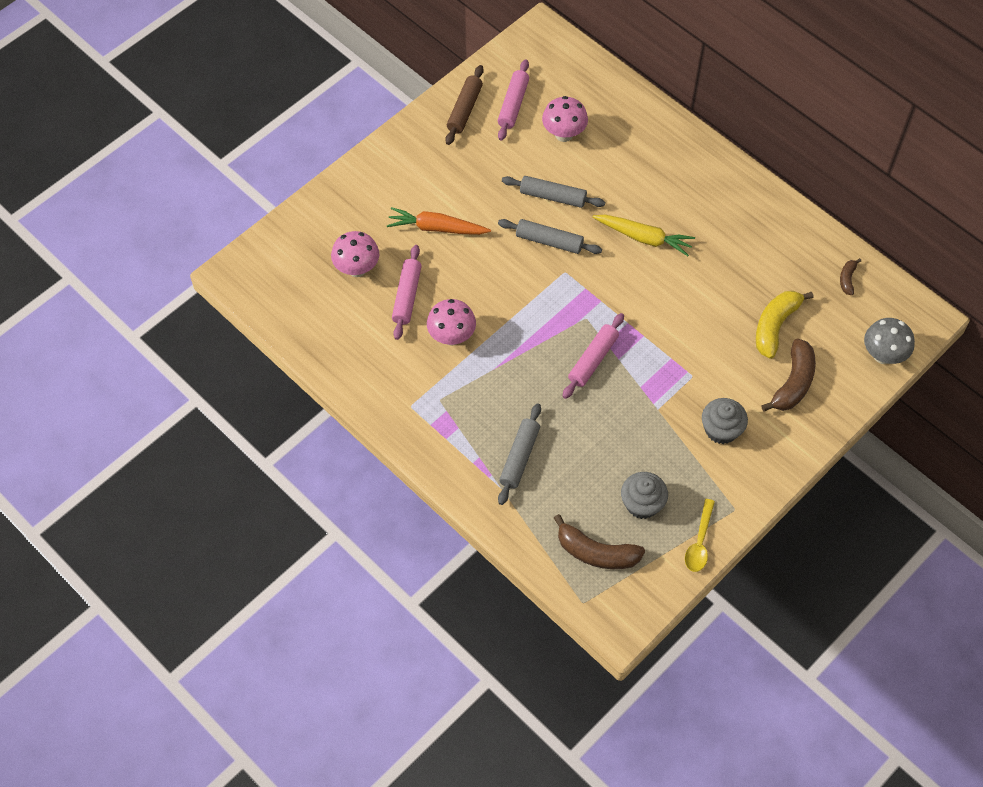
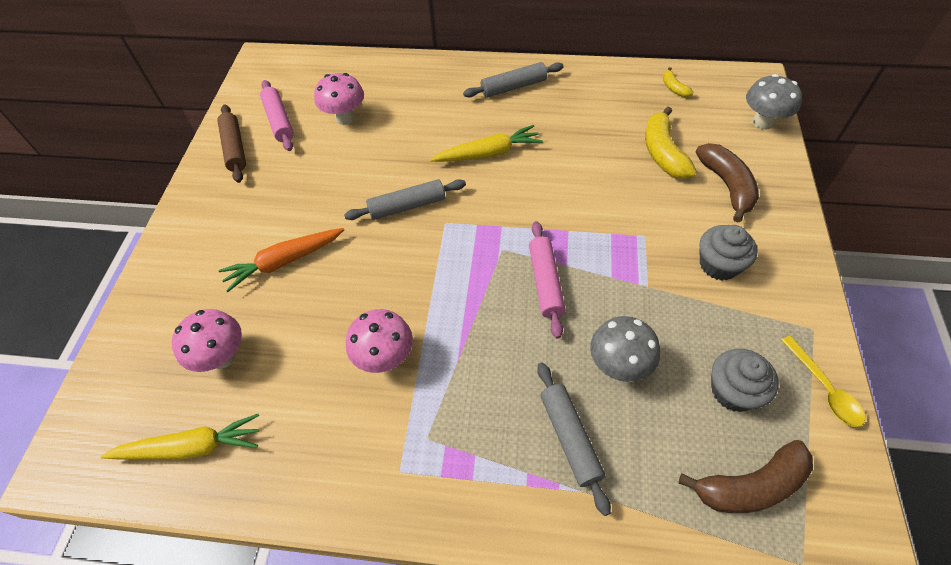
camera: 35 degrees left, 5 degrees down
(307, 312) = (191, 447): none -> yellow carrot
(407, 296) = (302, 348): pink rolling pin -> none
(553, 196) = (377, 169): grey rolling pin -> grey rolling pin (513, 87)
(587, 441) = (618, 366): none -> grey mushroom
(847, 279) = (674, 88): brown banana -> yellow banana

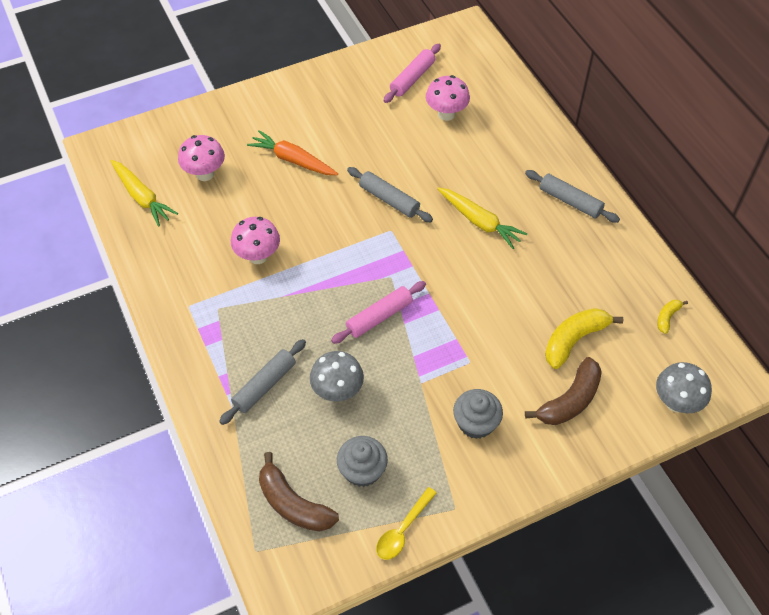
camera: 55 degrees right, 0 degrees up
(235, 148) = (367, 71): brown rolling pin -> none

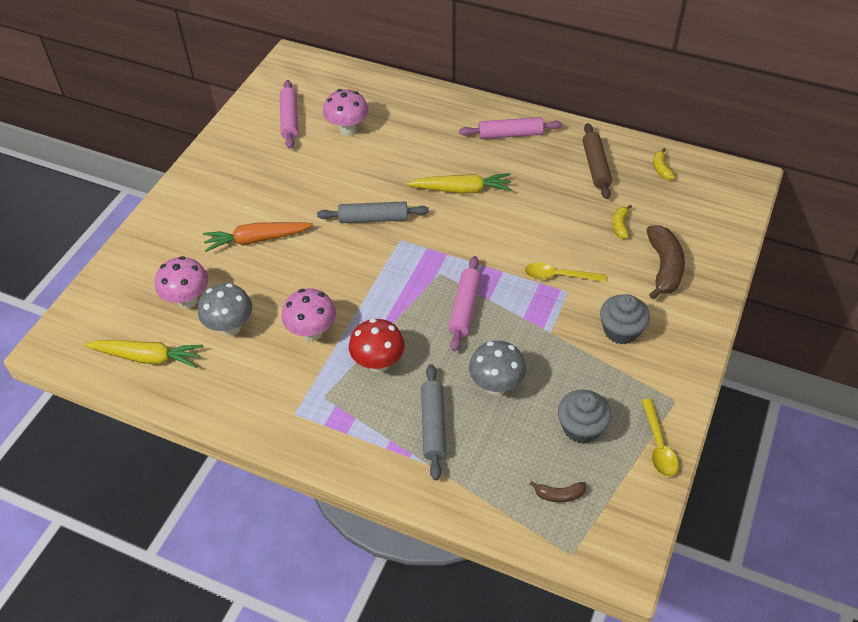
camera: 40 degrees left, 5 degrees down
(277, 312) = (378, 363): none -> red mushroom
(293, 504) = (559, 494): brown banana -> brown banana, size x0.51
(476, 344) = (558, 276): none -> yellow spoon
(570, 201) = (510, 134): grey rolling pin -> pink rolling pin
(574, 340) = (620, 225): yellow banana -> yellow banana, size x0.51
(611, 276) = (596, 166): none -> brown rolling pin
(676, 403) = (729, 219): grey mushroom -> grey mushroom (230, 327)

